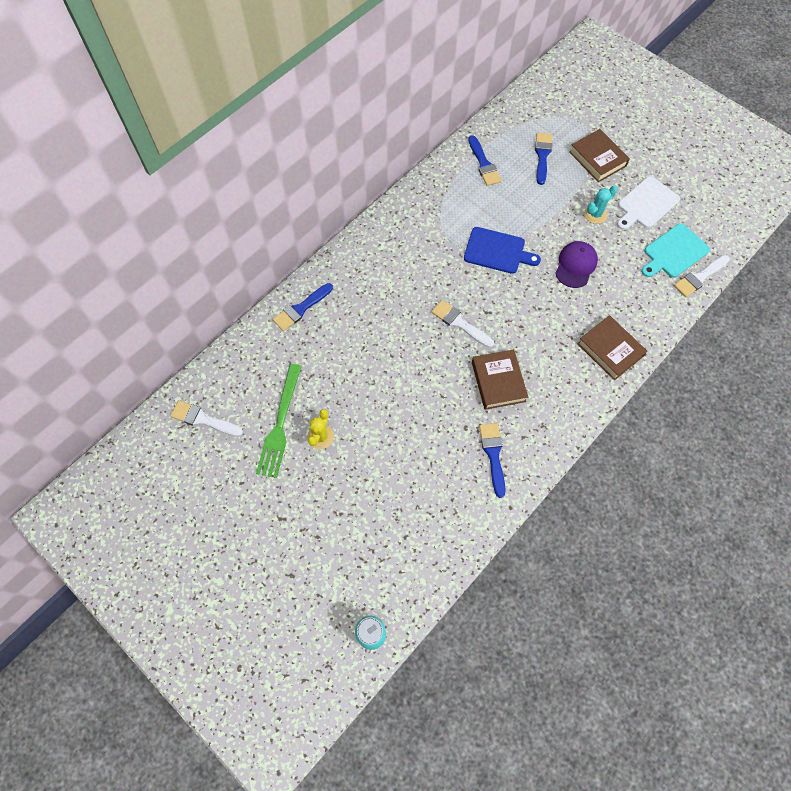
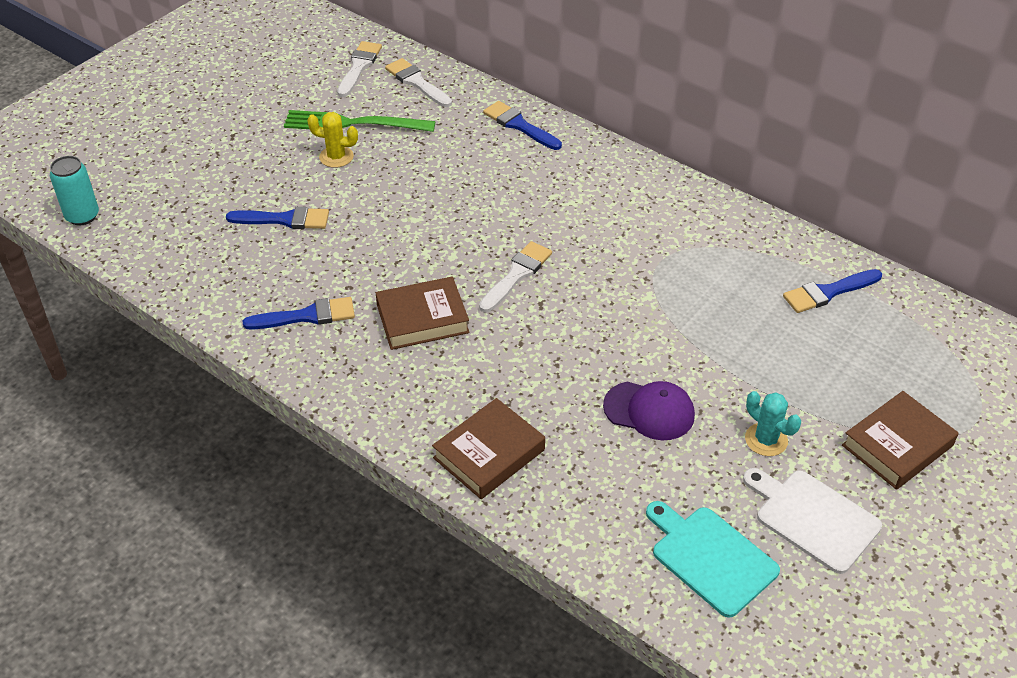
camera: 85 degrees right, 20 degrees down
(497, 251) = (655, 313): blue cutting board -> none
(542, 156) = (874, 367): blue brush -> blue brush (284, 220)
(699, 277) = (662, 597): white brush -> white brush (417, 82)

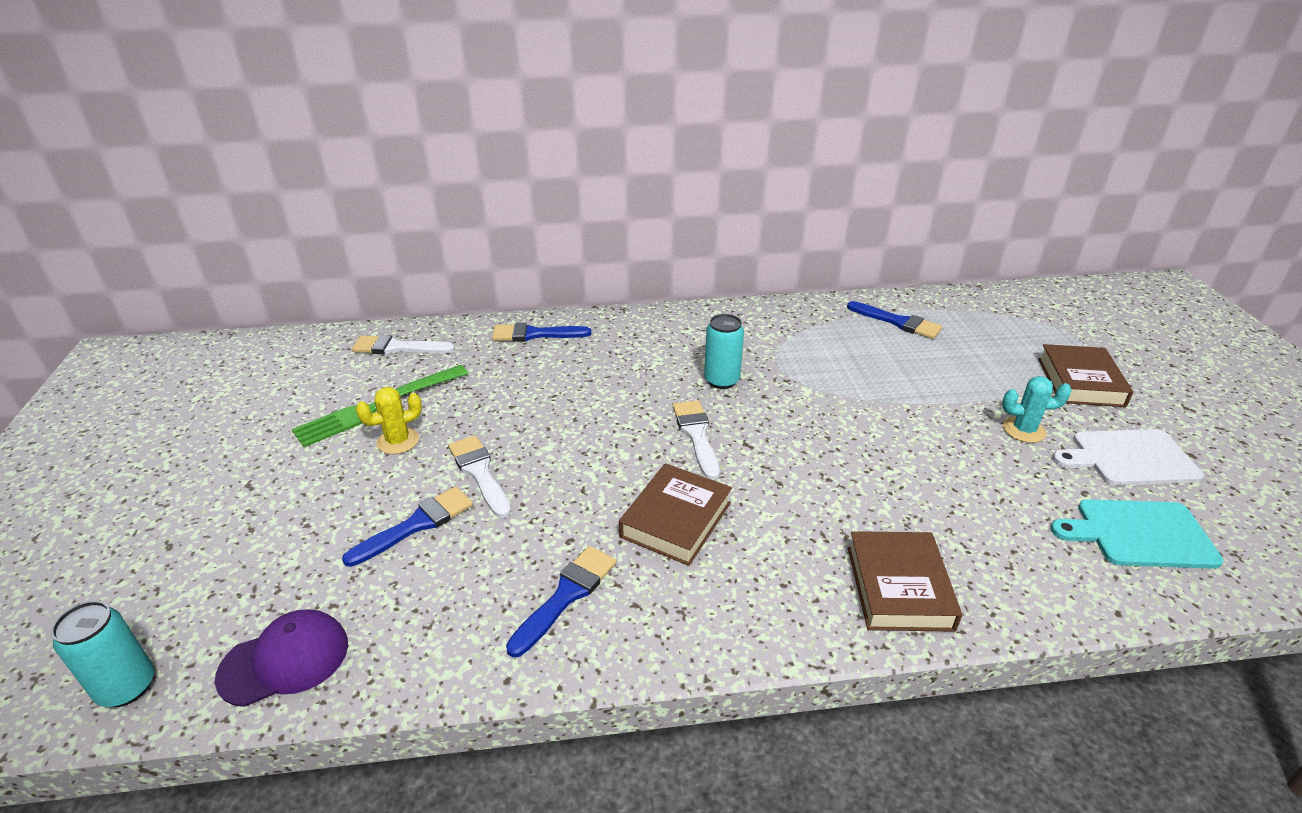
camera: 45 degrees left, 10 degrees down
(359, 67) = (322, 362): white brush -> white brush (480, 473)
(597, 247) = (721, 380): none -> turquoise can
(649, 411) = (936, 464): purple cap -> purple cap (285, 660)
(828, 292) = (897, 322): blue brush -> blue brush turned 75 degrees counterclockwise

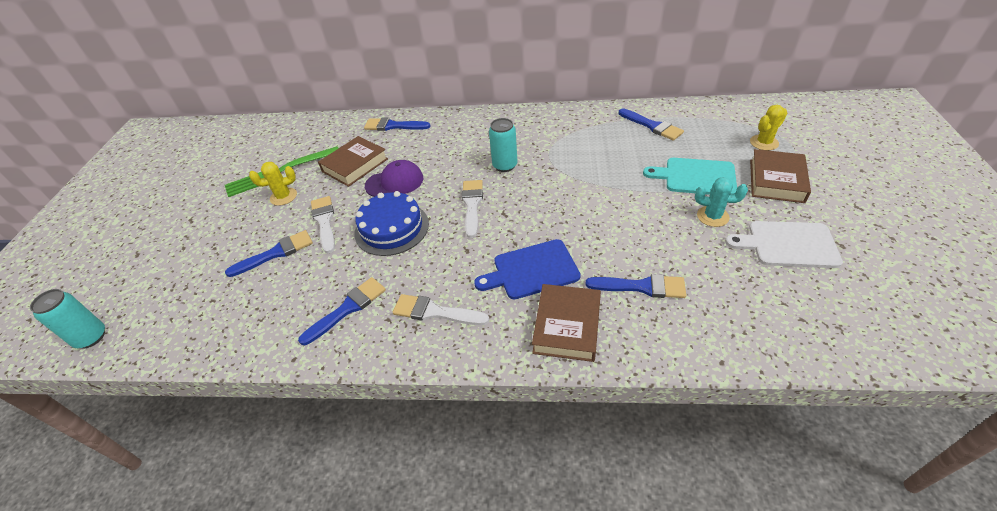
camera: 15 degrees right, 10 degrees up
(285, 660) = (175, 331): purple cap -> purple cap (394, 182)
(398, 348) = (305, 132): white brush -> white brush (435, 312)
(589, 475) = (391, 228): none -> blue cake
(676, 520) = (435, 264): brown book -> brown book (355, 165)
(818, 517) = (532, 270): none -> blue cutting board
(974, 526) = (641, 287): none -> blue brush
(1044, 337) = (764, 143): none -> yellow cactus
(1139, 534) = (767, 304): turquoise cutting board -> turquoise cutting board (696, 177)

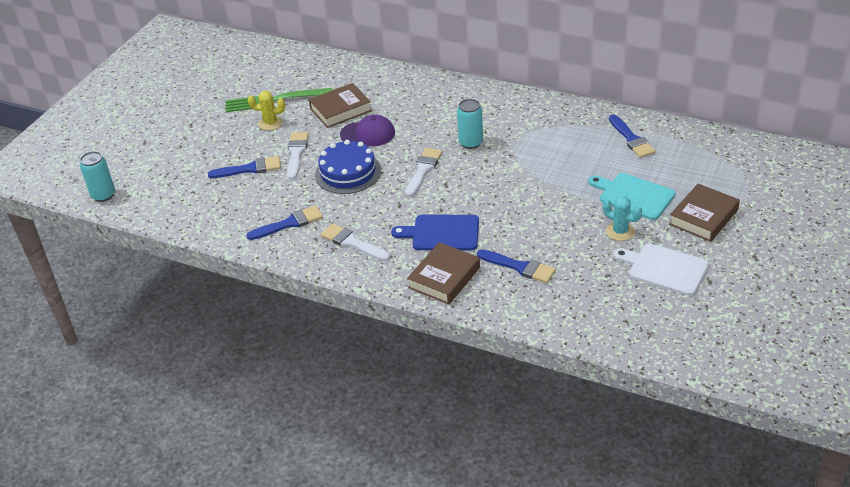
camera: 20 degrees right, 5 degrees down
(393, 126) = (391, 79): blue brush -> none
(764, 143) = (724, 181): yellow cactus -> none

